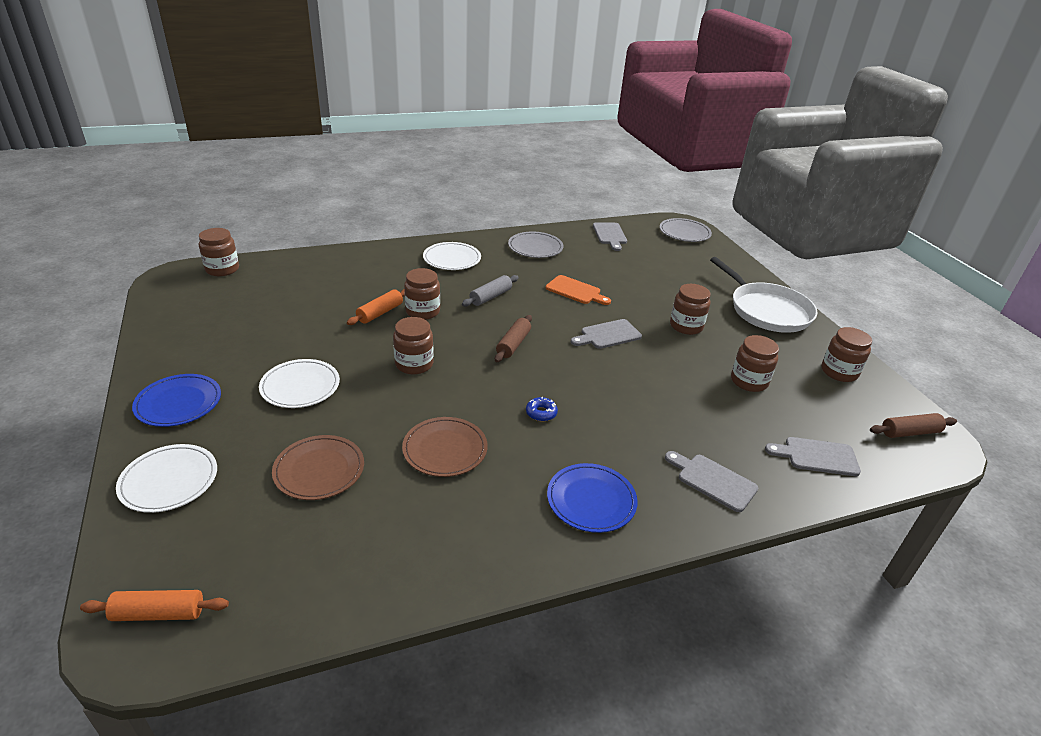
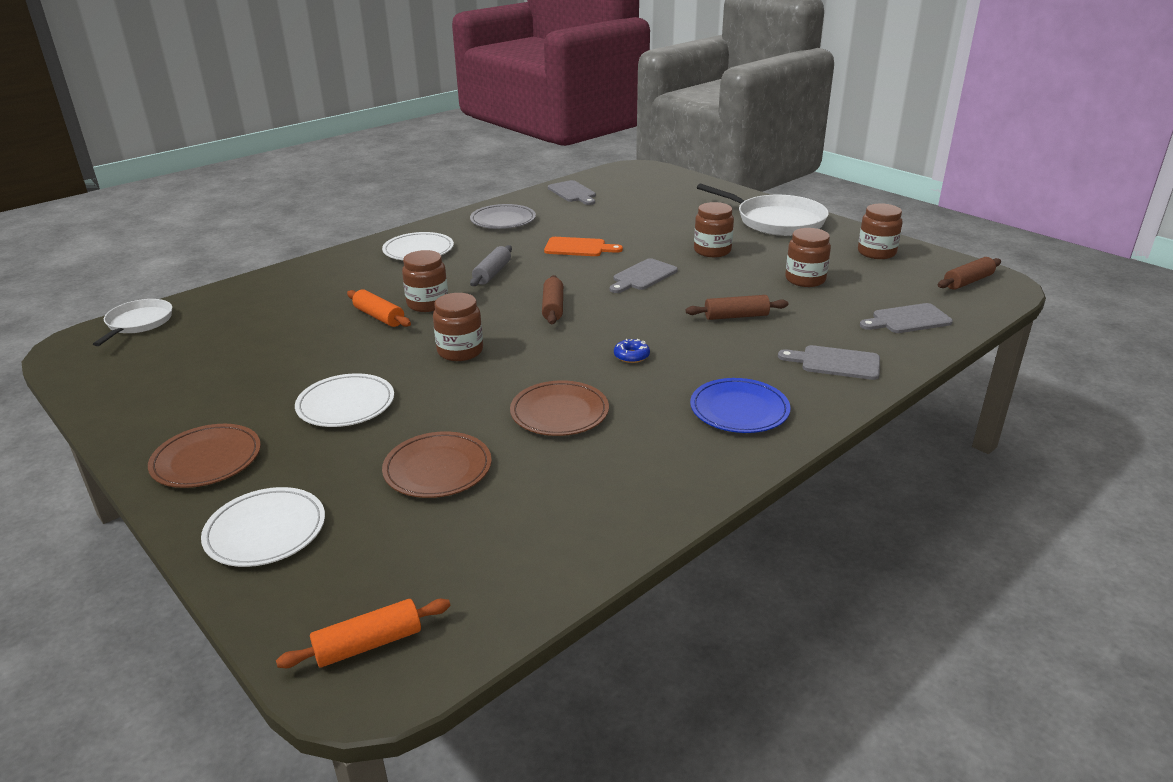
camera: 20 degrees left, 5 degrees down
(178, 403) = (207, 460): blue plate -> brown plate
(222, 269) = (138, 323): brown jar -> white pan
(380, 313) = (379, 317): orange rolling pin -> orange rolling pin turned 60 degrees counterclockwise
(658, 401) = (736, 316): none -> brown rolling pin
(684, 233) = (647, 175): grey plate -> none

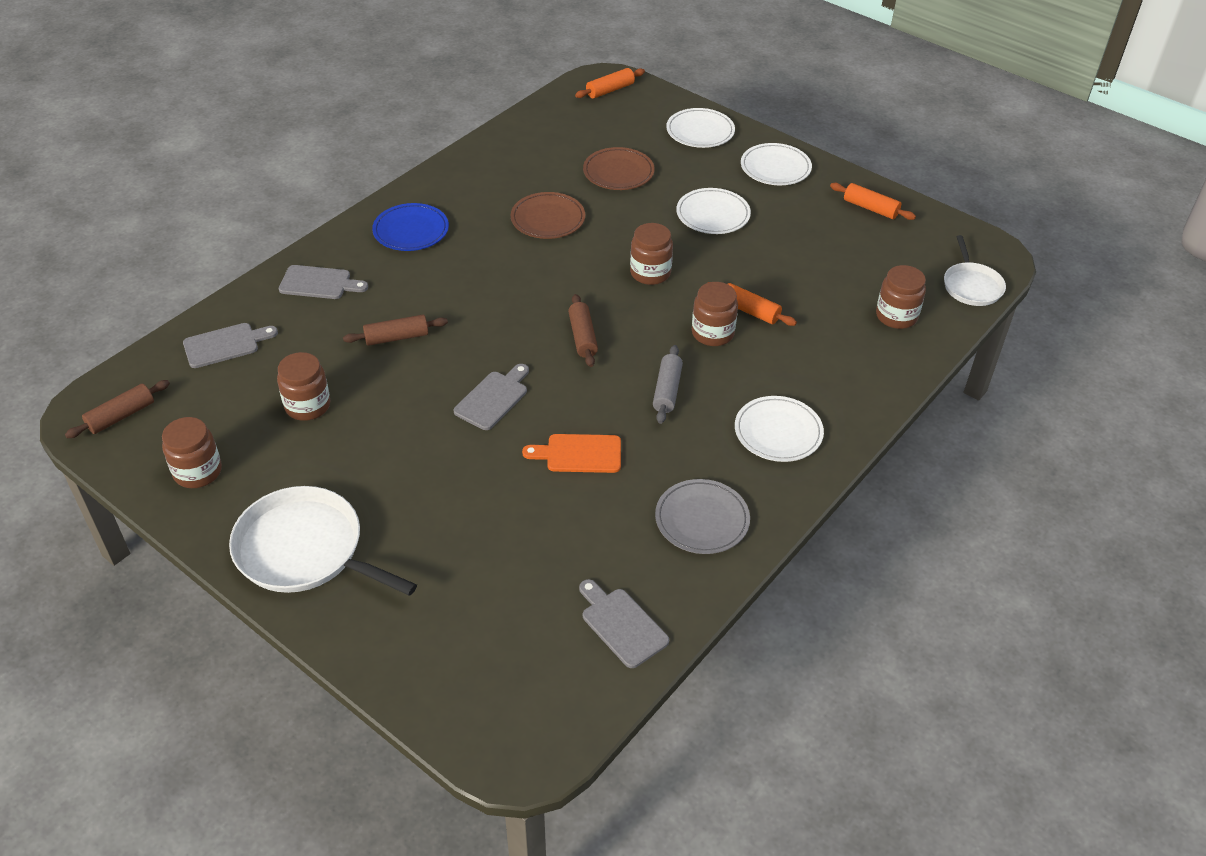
camera: 170 degrees right, 15 degrees up
(143, 399) = (870, 208): none -> orange rolling pin
(207, 460) = (775, 168): brown plate -> white plate
(631, 356) = (497, 278): blue donut -> none
(712, 251) = (408, 459): brown jar -> brown jar (896, 316)

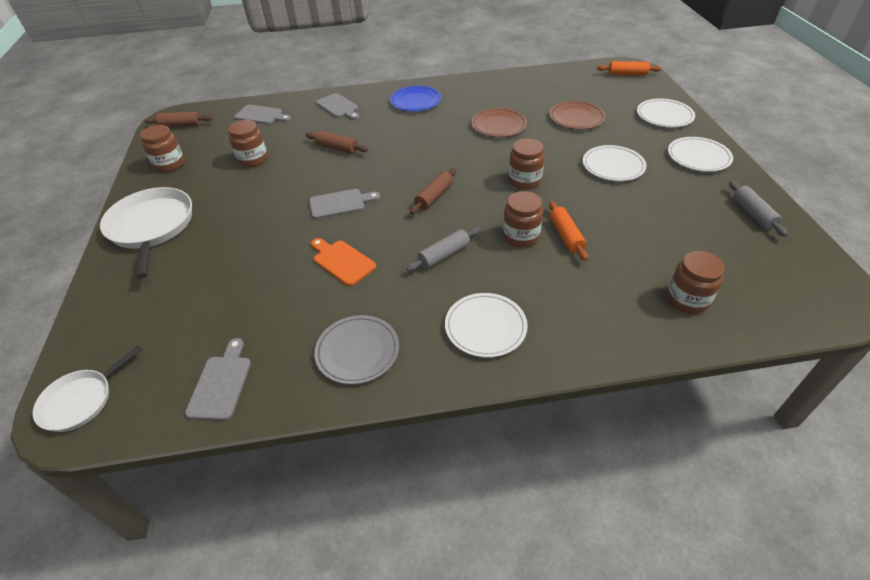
camera: 45 degrees right, 0 degrees up
(870, 208) = (753, 214): orange rolling pin -> grey rolling pin
(971, 286) = (792, 313): white pan -> white pan (81, 400)

